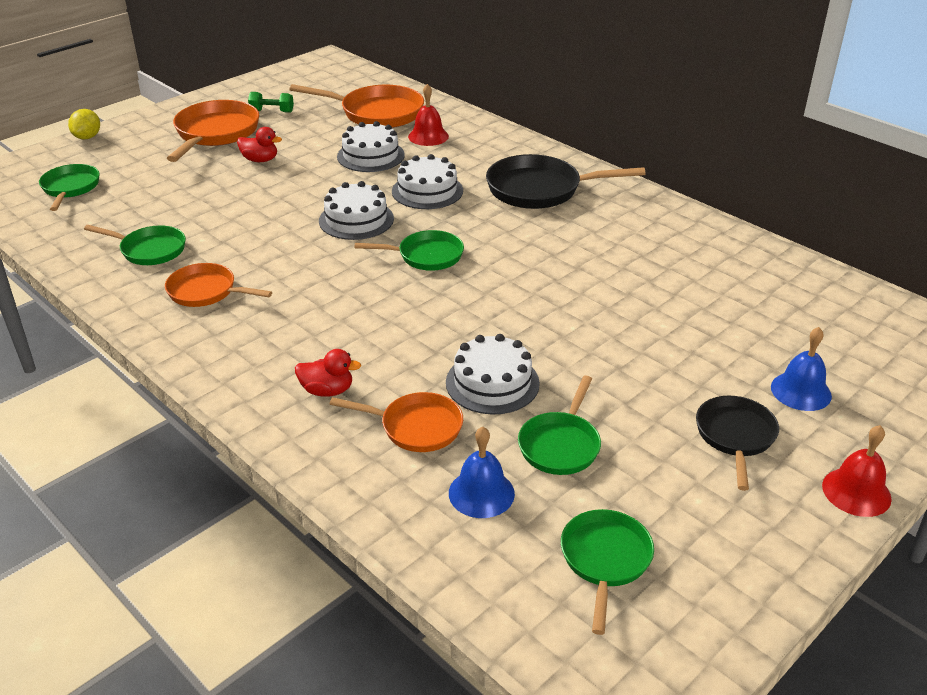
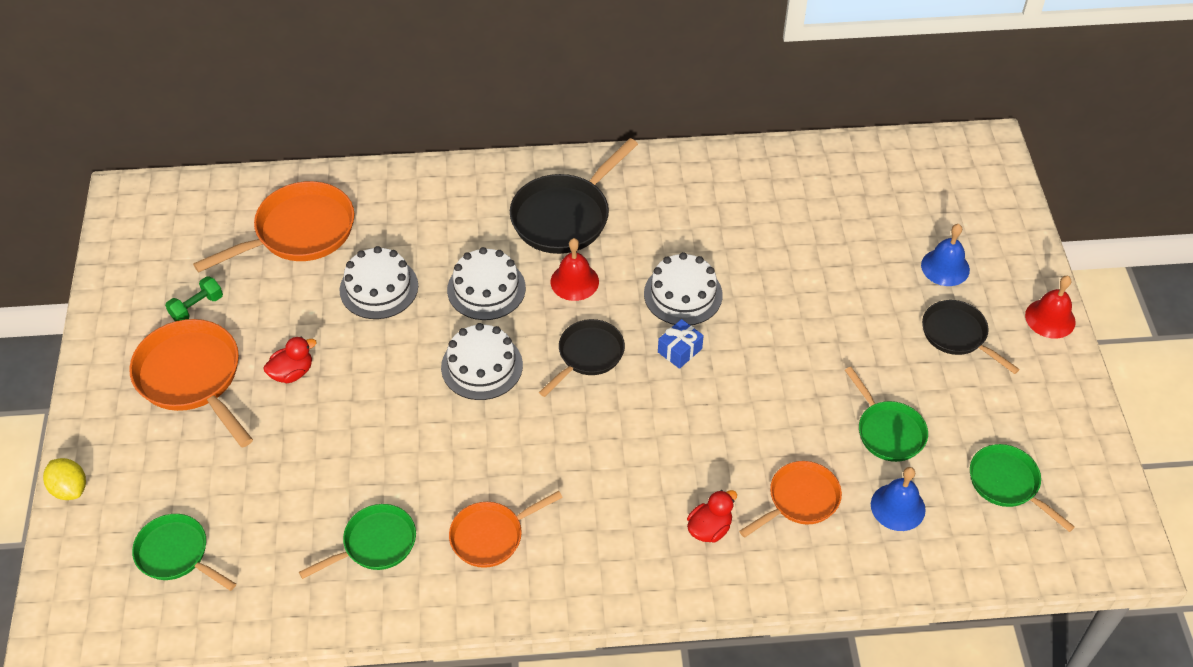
camera: 50 degrees left, 15 degrees up
(426, 256) = (588, 355): green pan -> black pan
(428, 136) = (389, 225): red bell -> red bell (574, 281)
(489, 293) = (679, 350): none -> blue gift
(492, 383) = (790, 423): white cake -> white cake (683, 294)

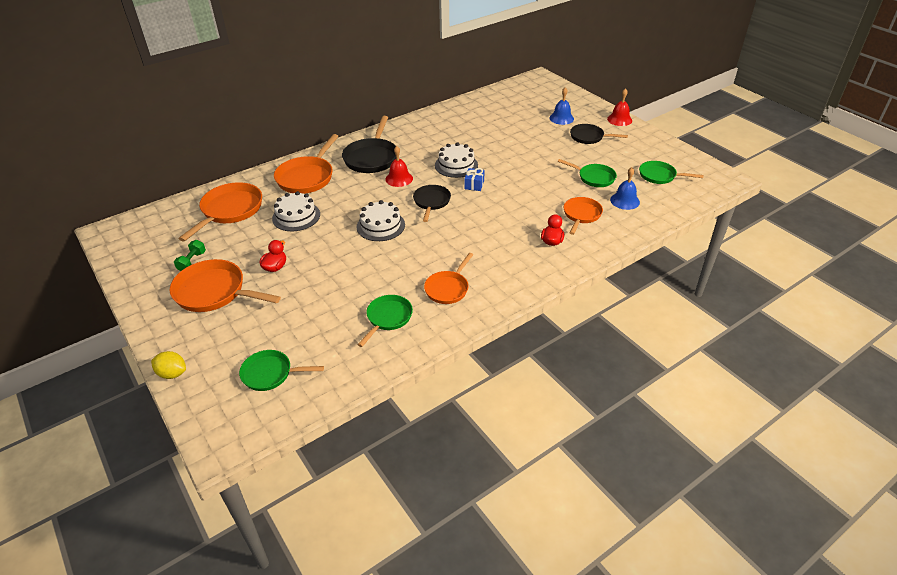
camera: 30 degrees left, 10 degrees down
(444, 214) = (307, 177): none -> orange pan
(486, 289) = (356, 197): white cake -> none

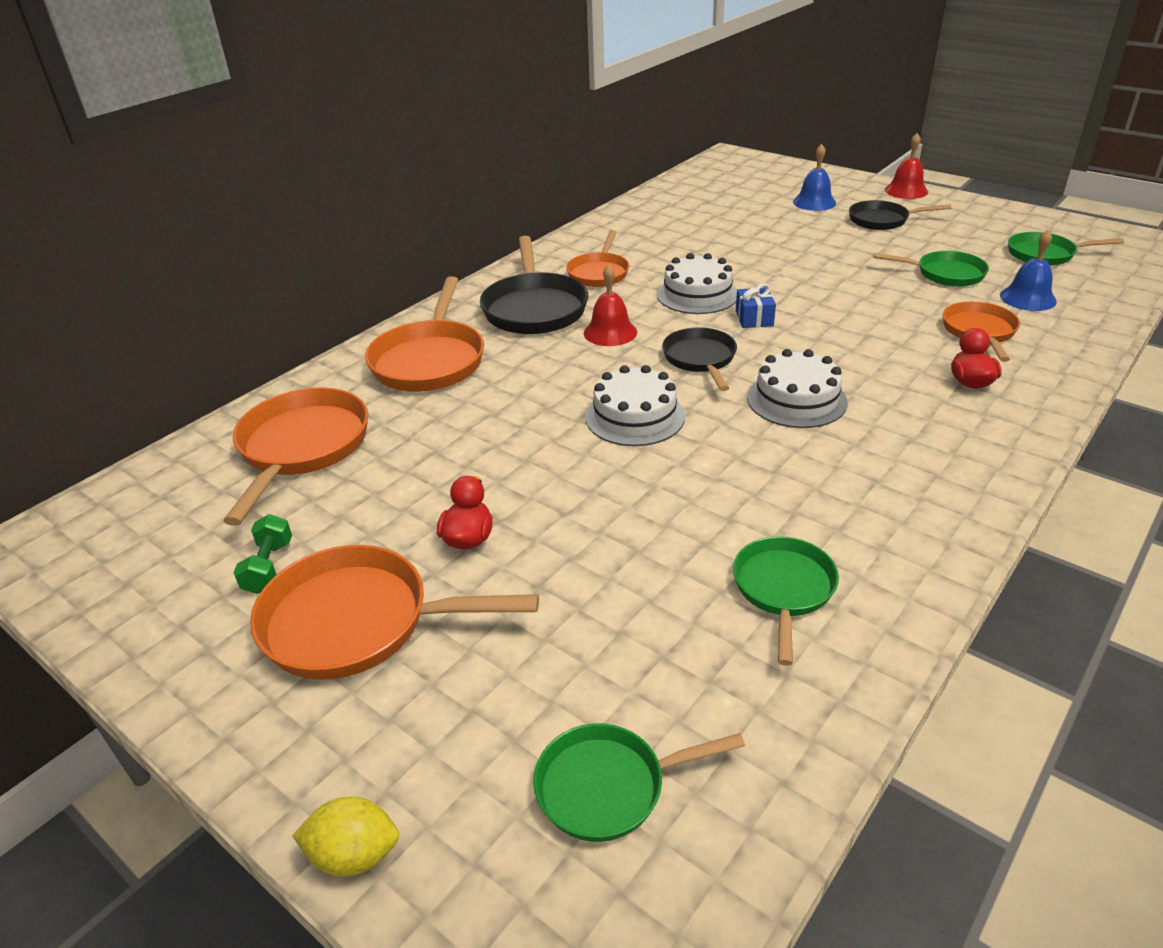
camera: 15 degrees left, 5 degrees down
(296, 216) = (451, 432): white cake -> white cake (796, 399)
(448, 288) = (856, 503): orange pan -> orange pan (599, 273)

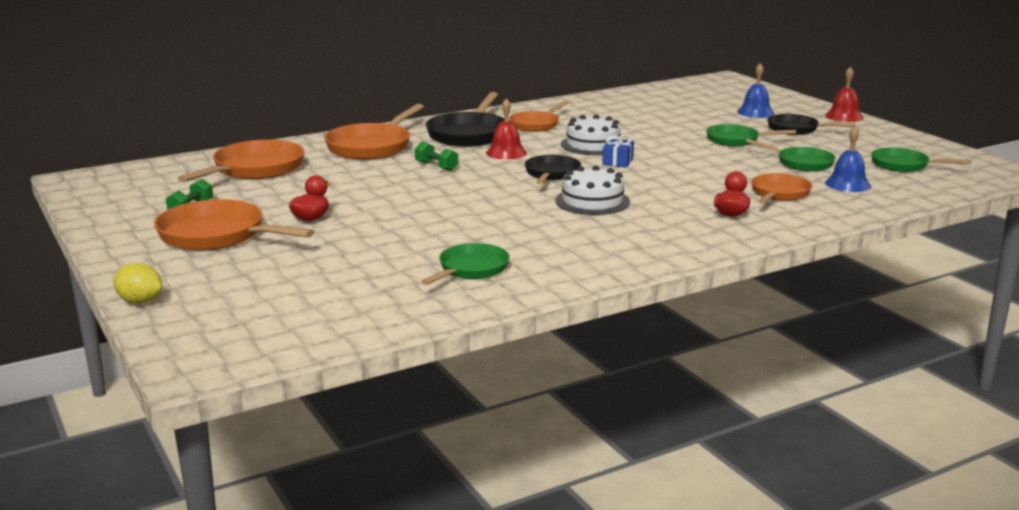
camera: 20 degrees right, 15 degrees down
(547, 380) = (436, 166): none -> green dumbbell
(608, 786) = (285, 309): green pan -> green pan (736, 140)
(635, 416) = (473, 190): white cake -> none

